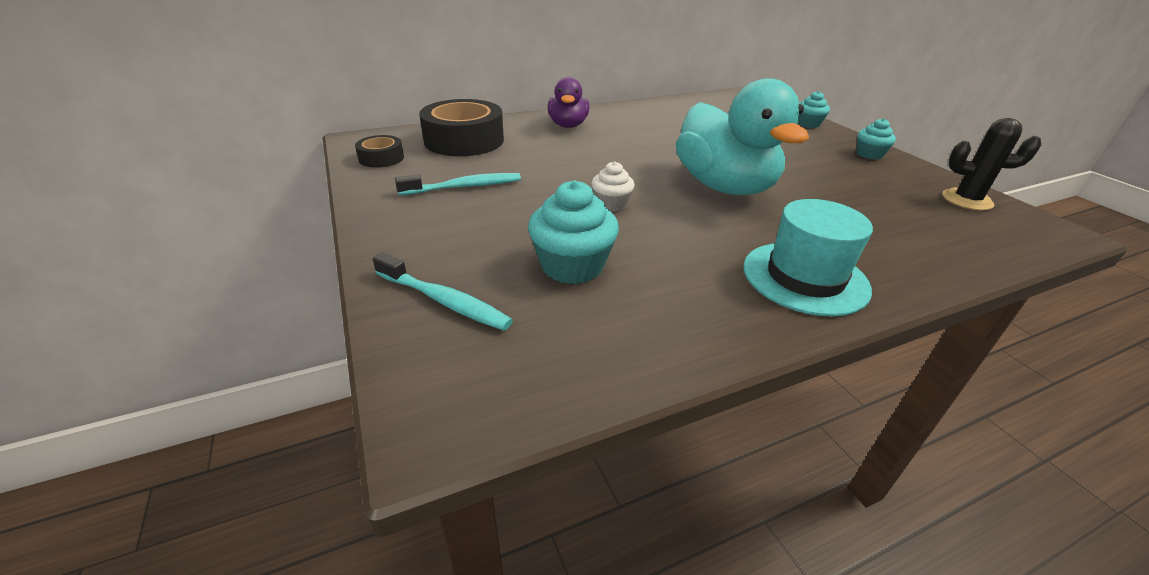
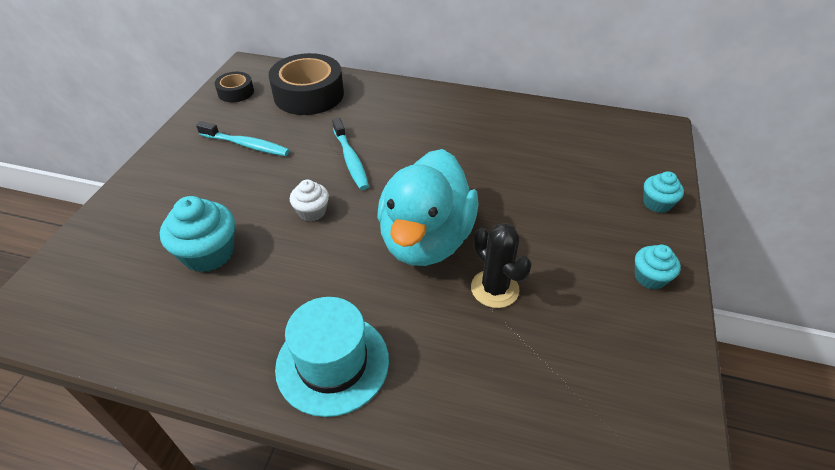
camera: 40 degrees right, 10 degrees up
(444, 301) = (115, 238): turquoise toothbrush -> turquoise toothbrush (350, 160)
(568, 125) = (408, 107): purple duck -> none
(966, 200) = (648, 392): black cactus -> black cactus (494, 289)

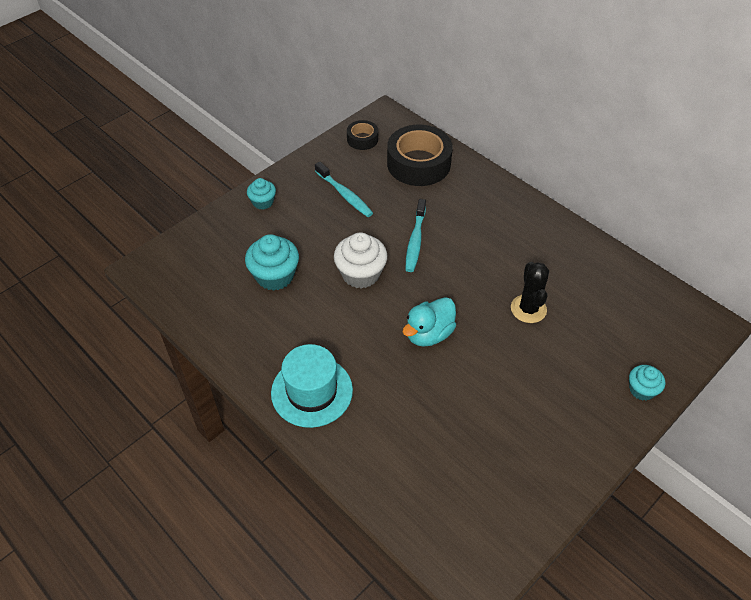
camera: 30 degrees right, 5 degrees up
(312, 212) = (361, 274): white cupcake -> white cupcake, size x1.69
(426, 240) = (429, 334): turquoise duck -> turquoise duck, size x0.56
(494, 289) = (453, 394): black cactus -> black cactus (528, 309)
(650, 277) = (580, 444): turquoise cupcake -> turquoise cupcake (263, 202)

